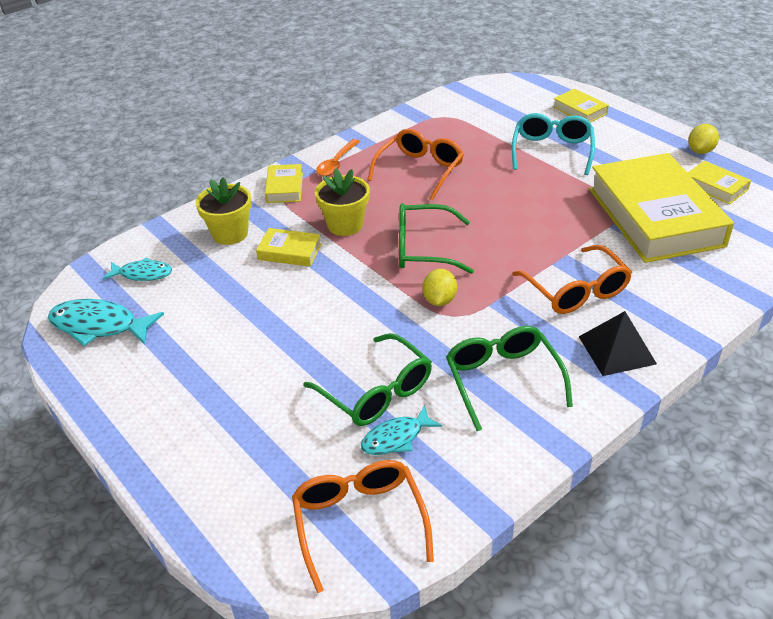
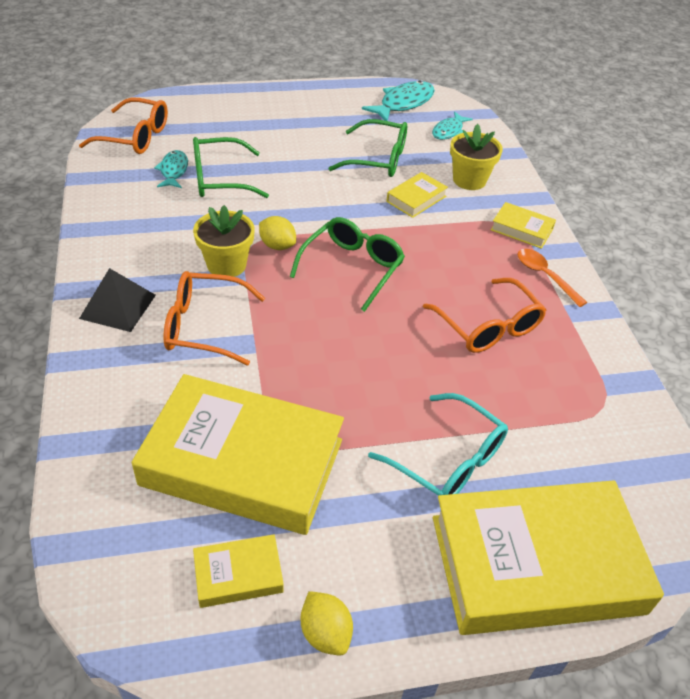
camera: 115 degrees right, 5 degrees up
(345, 225) = (429, 240): yellow flower pot -> yellow flower pot (226, 265)
(503, 380) = (163, 234): green glasses -> green glasses (377, 159)
(579, 110) = (536, 564): yellow book -> yellow book, size x2.36

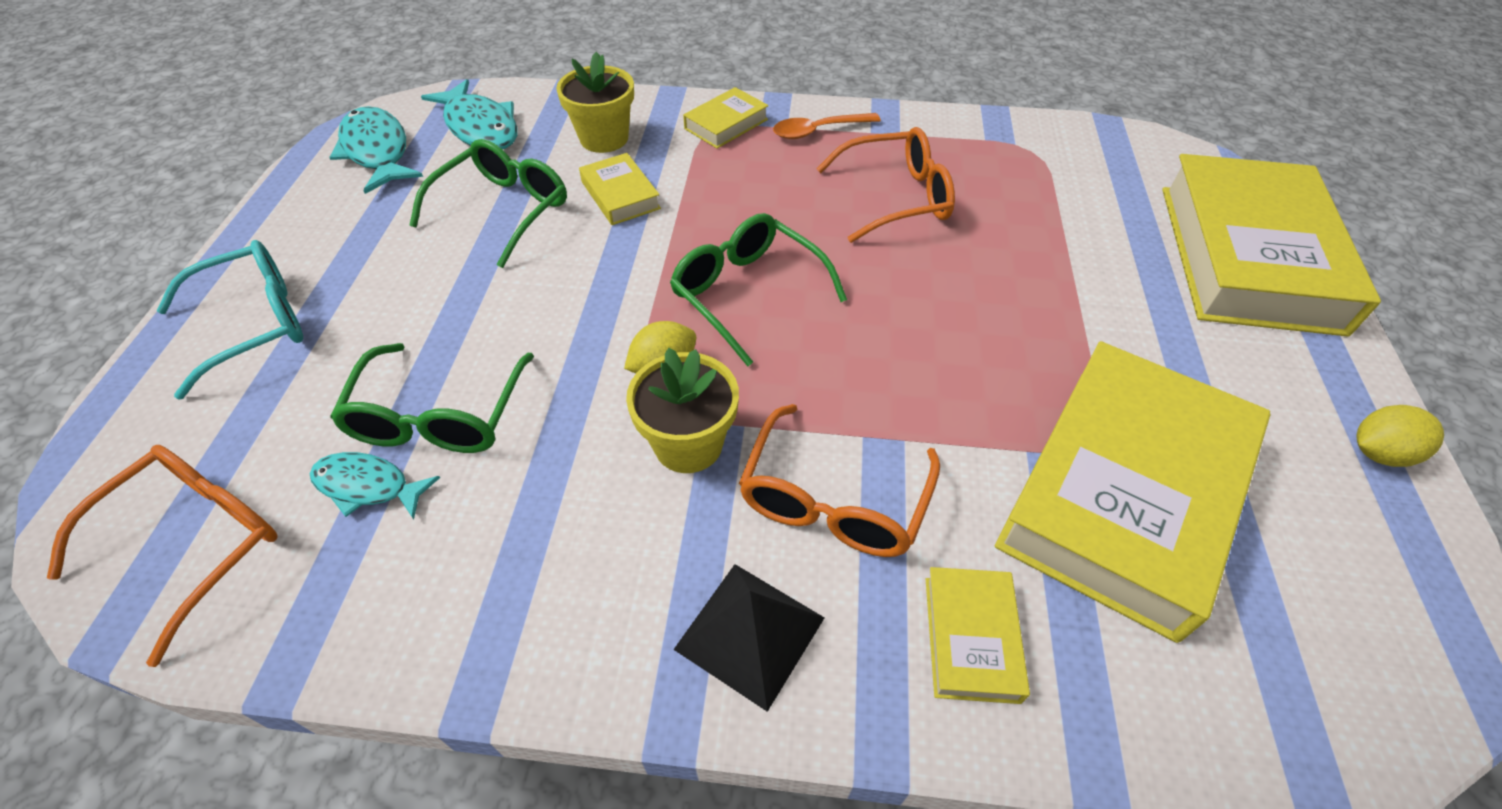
camera: 70 degrees left, 5 degrees up
(238, 574) = (1316, 530): yellow book -> yellow book (971, 638)
(447, 460) = (1111, 286): turquoise glasses -> turquoise glasses (253, 324)
(449, 131) = (480, 127): turquoise fish -> turquoise fish, size x1.60

